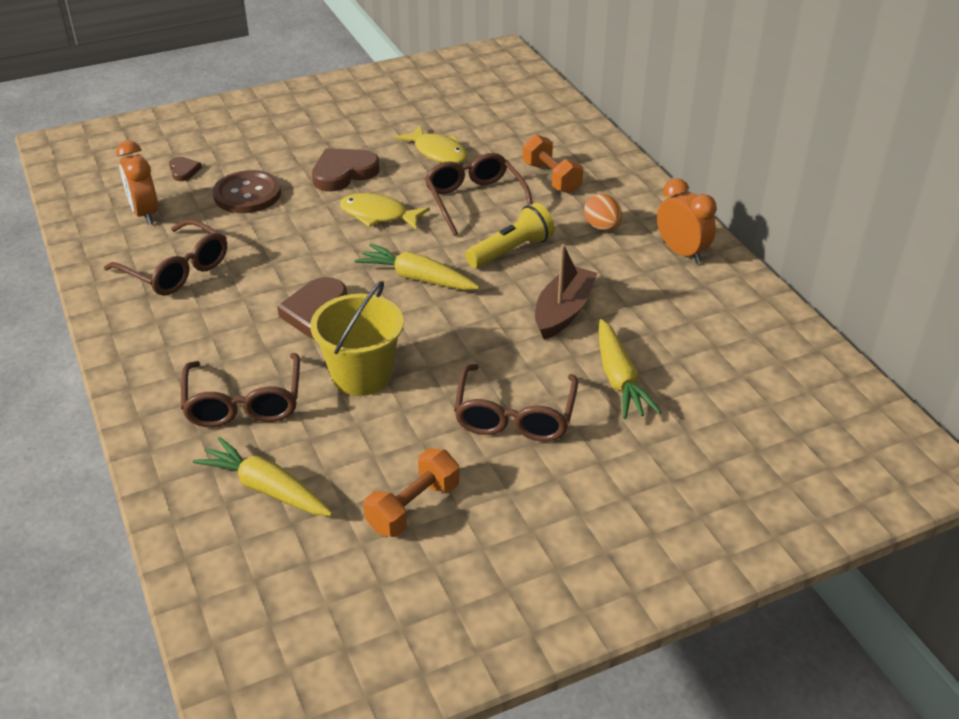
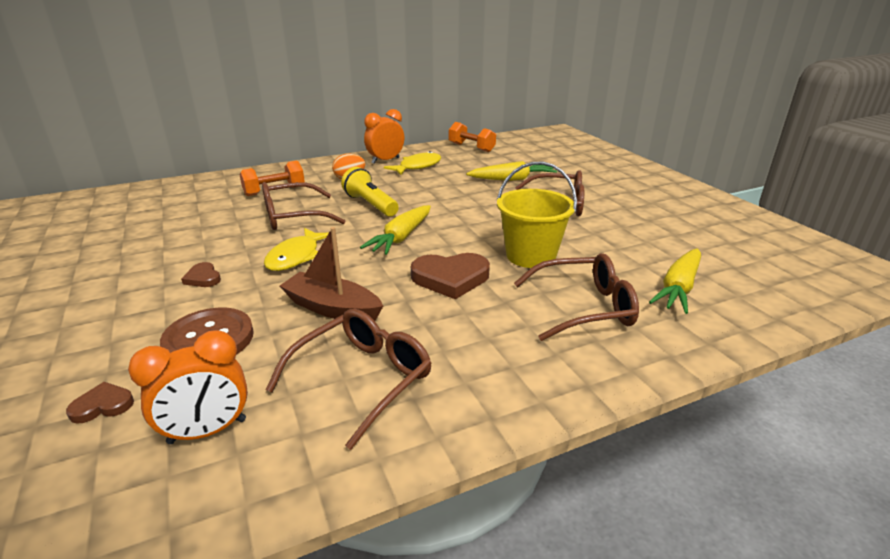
camera: 90 degrees left, 10 degrees down
(343, 173) = (203, 278): brown heart -> brown heart, size x0.52
(413, 507) = (657, 234): orange dumbbell -> orange dumbbell (471, 147)
(438, 152) = (199, 232): yellow fish -> yellow fish (417, 166)
(563, 312) = (446, 191): brown boat -> brown boat (332, 308)

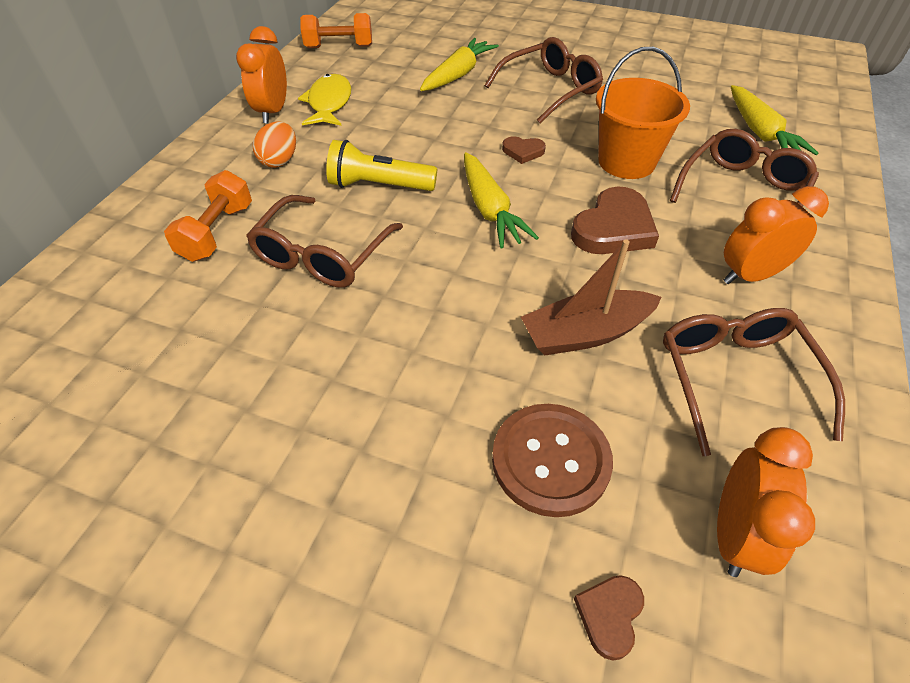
camera: 45 degrees left, 20 degrees up
(203, 278) = (390, 404): brown heart -> brown heart (523, 151)
(296, 257) = (435, 303): yellow fish -> none
(487, 346) = (750, 275): none -> orange clock
(530, 256) = (626, 162): yellow bucket -> orange bucket

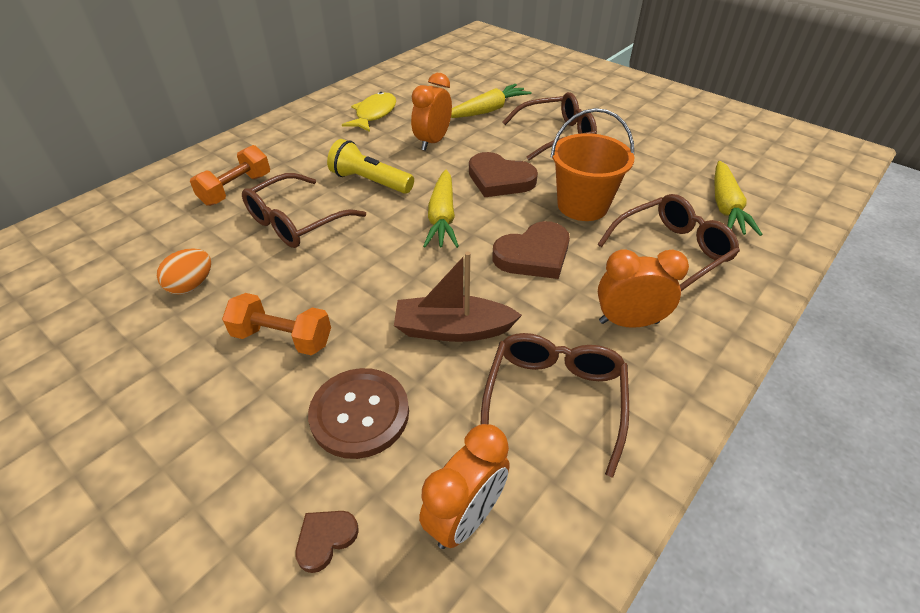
camera: 20 degrees right, 5 degrees down
(273, 112) = (330, 113): orange clock -> orange clock (433, 142)
(279, 161) = (311, 149): orange egg -> orange egg (191, 285)
(339, 47) = (410, 74): orange dumbbell -> orange dumbbell (282, 338)
(523, 151) = (499, 179): brown heart -> brown heart, size x1.94

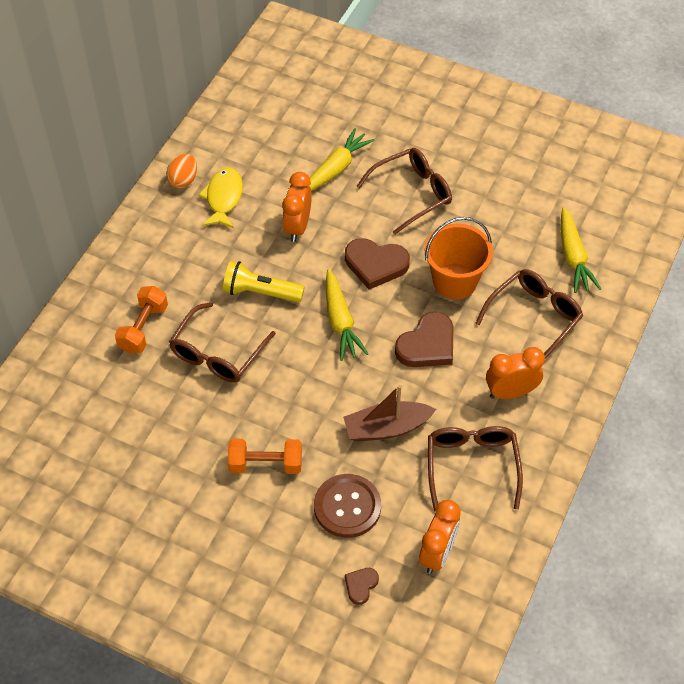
camera: 15 degrees left, 10 degrees up
(191, 285) = (168, 436): orange egg -> orange egg (183, 180)

